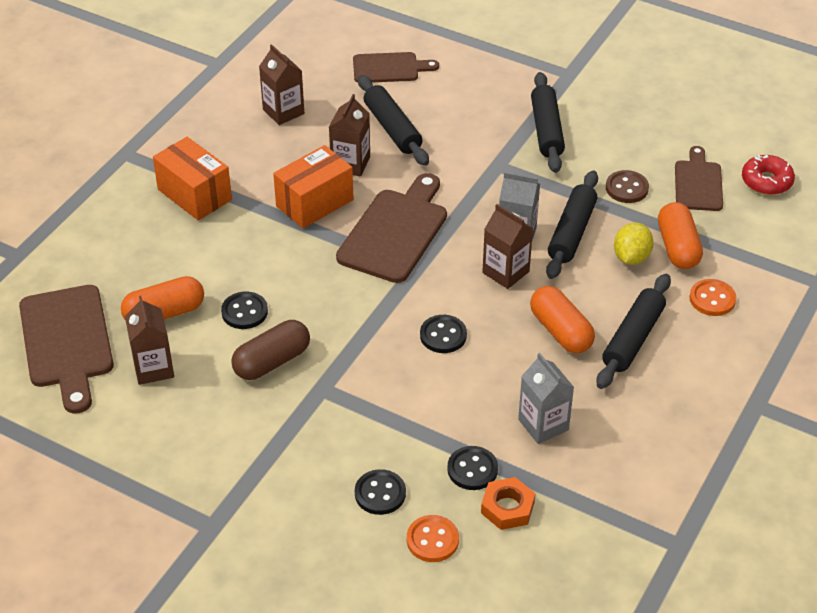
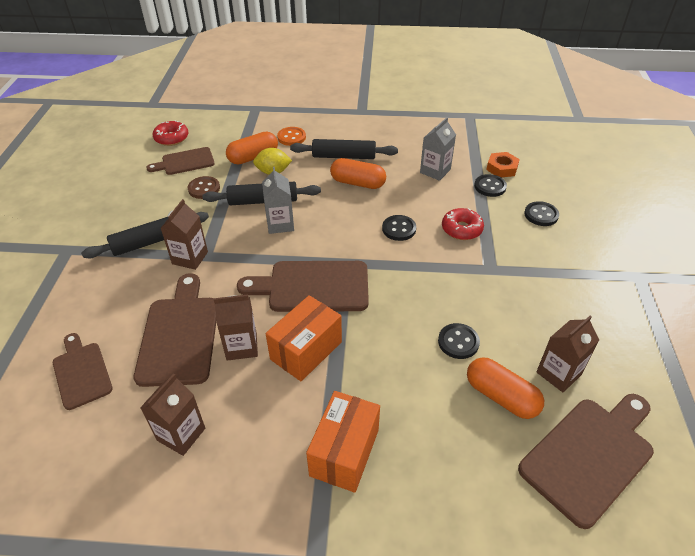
camera: 115 degrees left, 0 degrees up
(272, 361) = (491, 304): brown capsule -> none
(314, 203) = (306, 350): orange box -> orange box turned 75 degrees counterclockwise
(392, 128) = (179, 335): black rolling pin -> brown cutting board
(405, 395) = (461, 229): none -> red donut
(432, 540) = (548, 186): orange button -> none
(505, 272) = (320, 219): brown carton -> brown carton (190, 258)
(560, 331) = (357, 183): orange capsule -> orange capsule turned 75 degrees clockwise

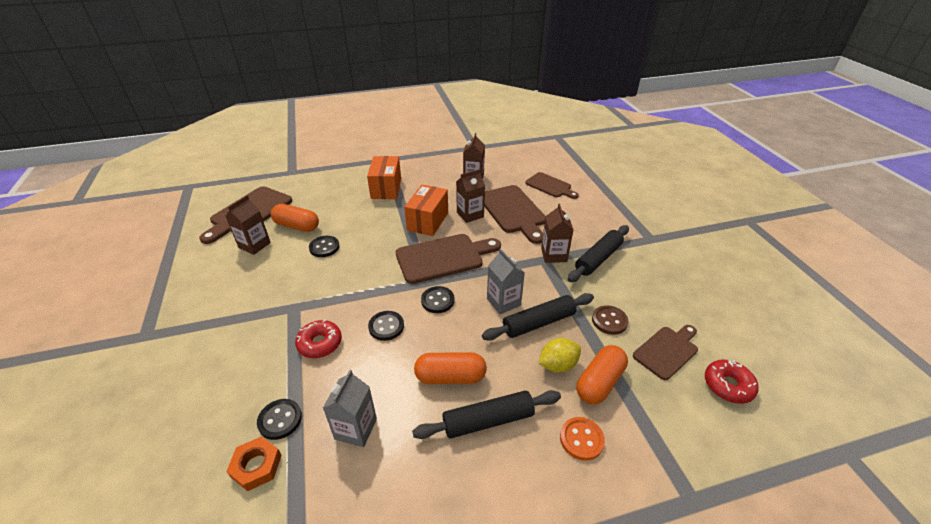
camera: 160 degrees right, 5 degrees down
(541, 215) = (222, 388): black button -> black button (437, 300)

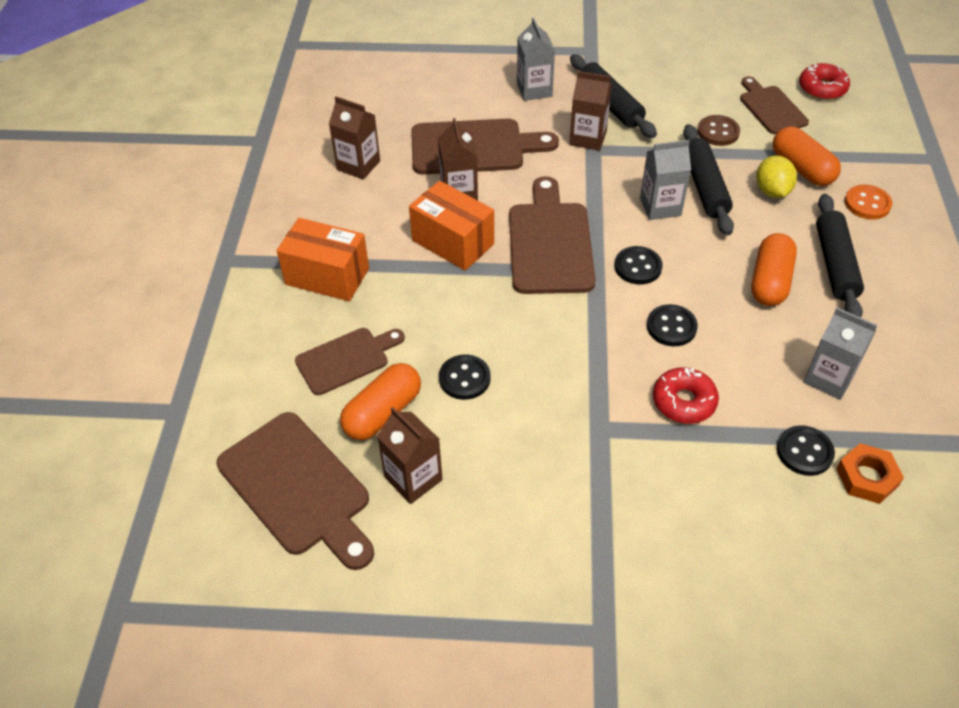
camera: 70 degrees left, 10 degrees up
(550, 186) = (429, 94): brown cutting board -> brown cutting board (346, 359)
(586, 223) = (534, 90): none -> grey carton

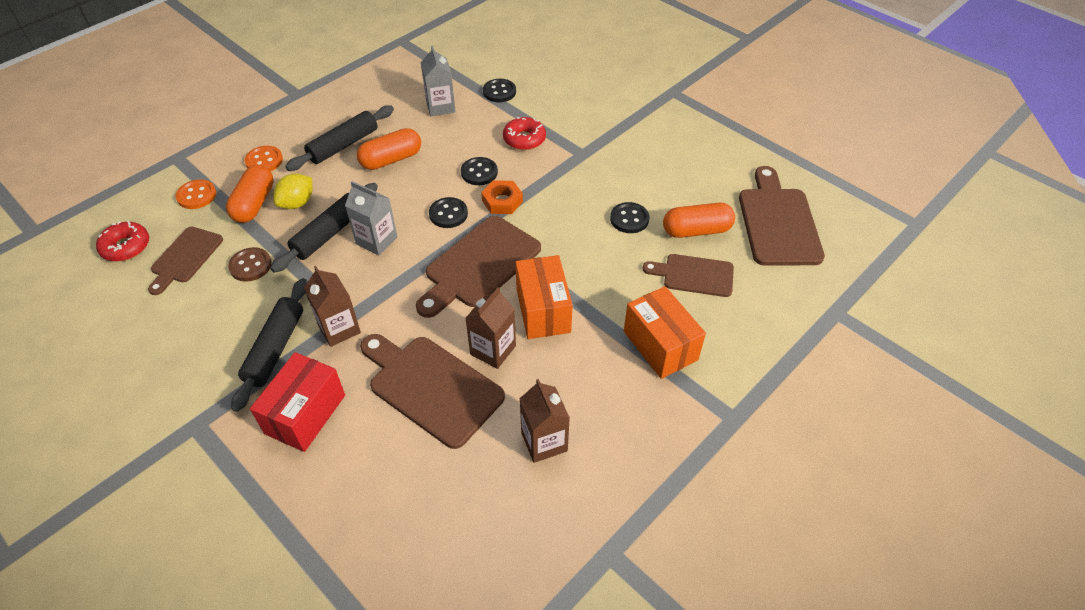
camera: 140 degrees left, 0 degrees up
(413, 479) = (707, 189): brown carton -> none
(534, 90) = (305, 414): grey carton -> red box
(854, 145) = (196, 195): none -> orange button
(867, 477) = (488, 71): orange nut -> orange nut (502, 201)

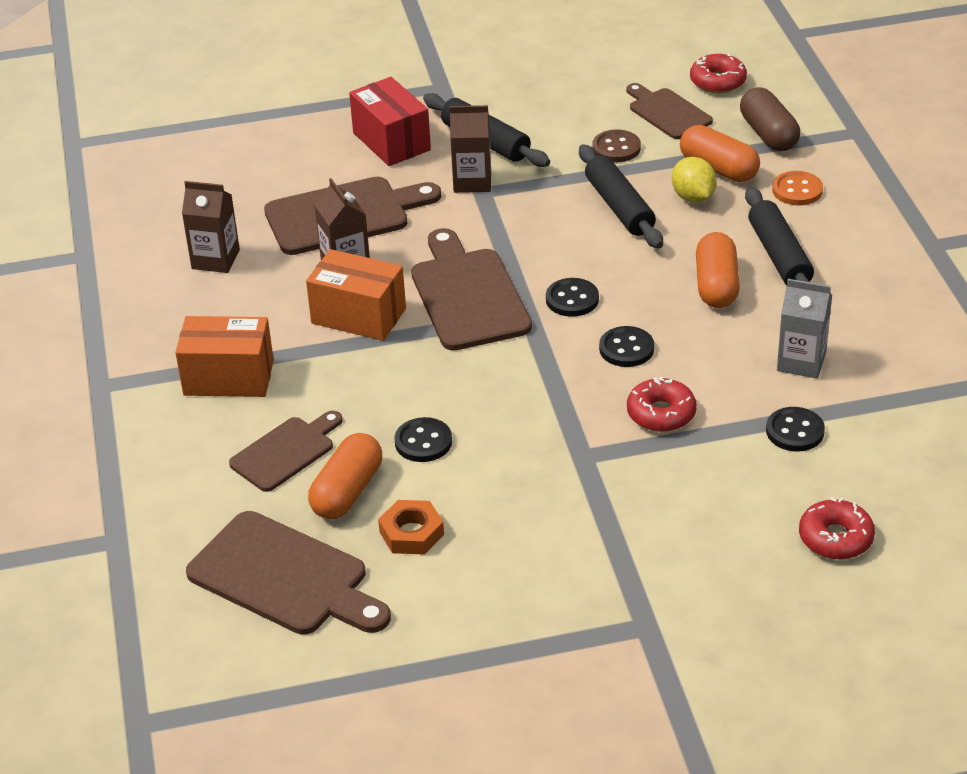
camera: 125 degrees right, 10 degrees down
(196, 195) = (768, 134): orange button -> brown capsule
(376, 240) = (577, 236): grey carton -> none
(502, 201) = (555, 349): orange nut -> orange nut (411, 533)
(563, 59) = (835, 538): none -> red donut

